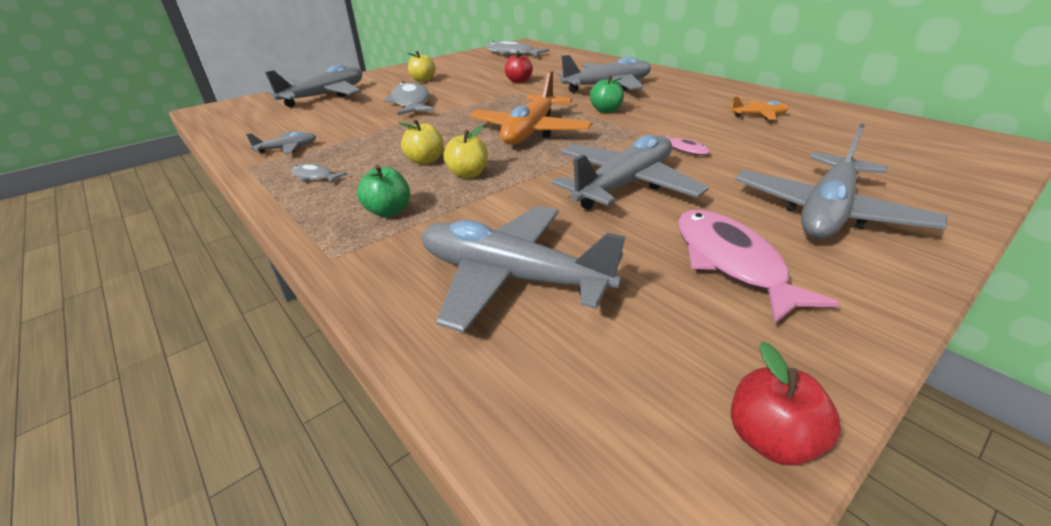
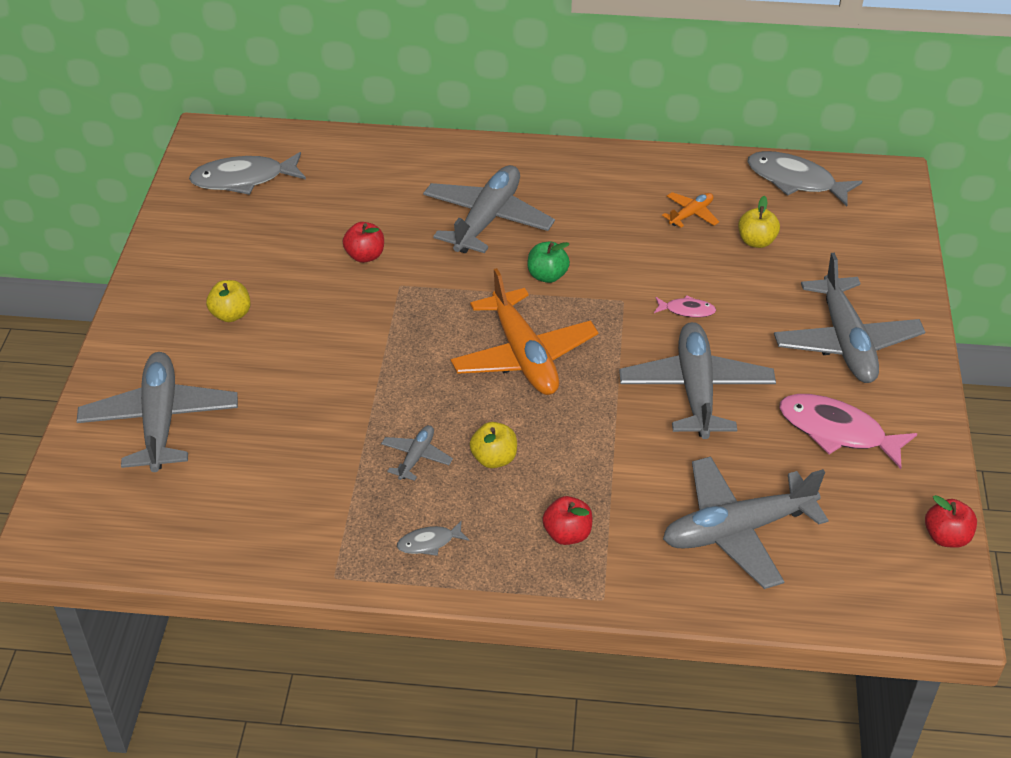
camera: 45 degrees left, 10 degrees up
(287, 149) = (320, 530): grey plane -> grey plane (416, 457)
(388, 211) = (567, 534): green apple -> red apple
(411, 103) = (307, 373): grey fish -> grey fish (795, 181)
(468, 174) = (560, 452): yellow apple -> yellow apple (756, 241)

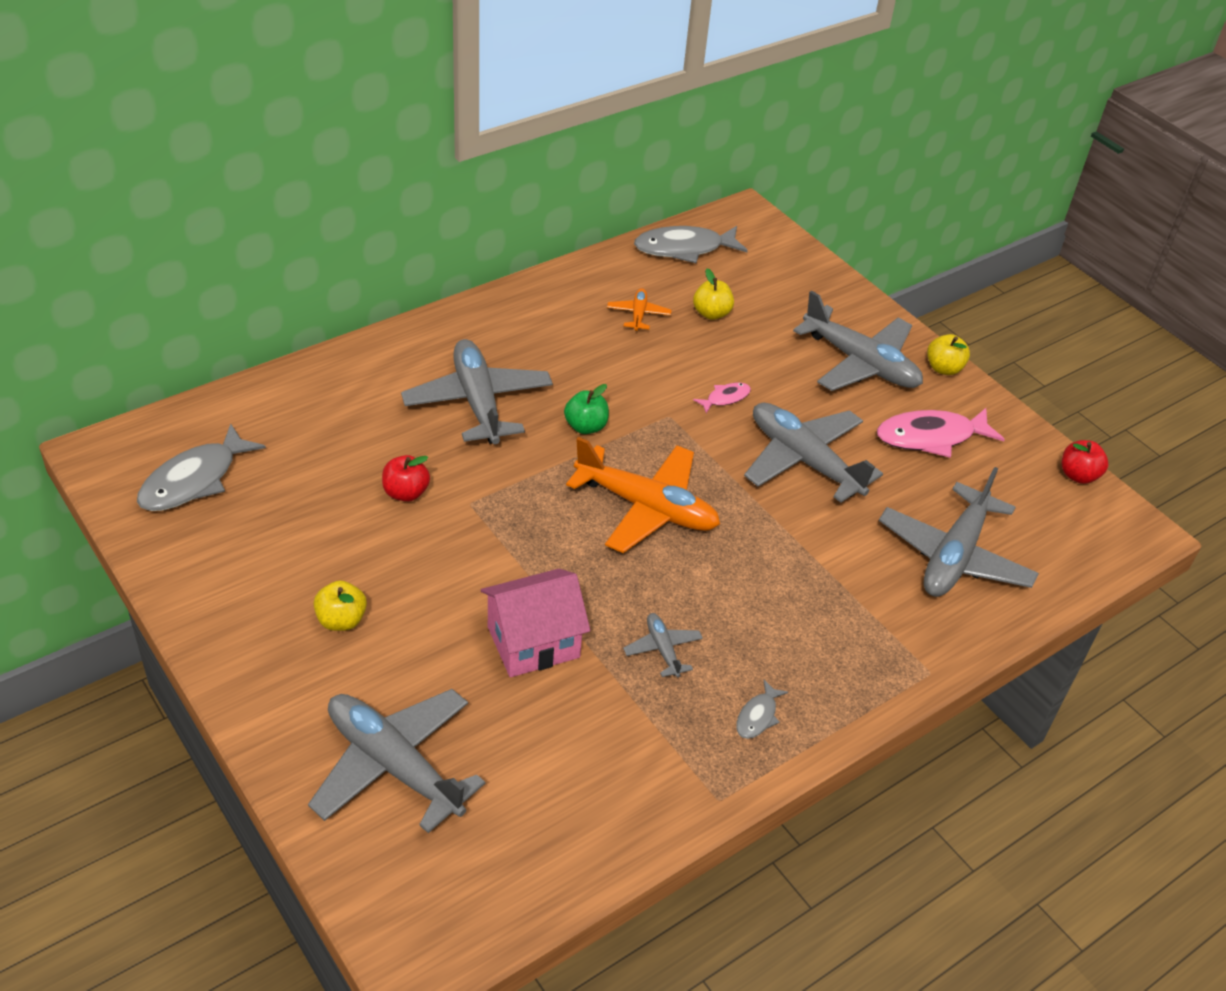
camera: 45 degrees left, 0 degrees up
(334, 399) = (533, 642): none -> pink house
(494, 459) = (724, 611): yellow apple -> yellow apple (943, 368)
(567, 534) = (848, 637): red apple -> none

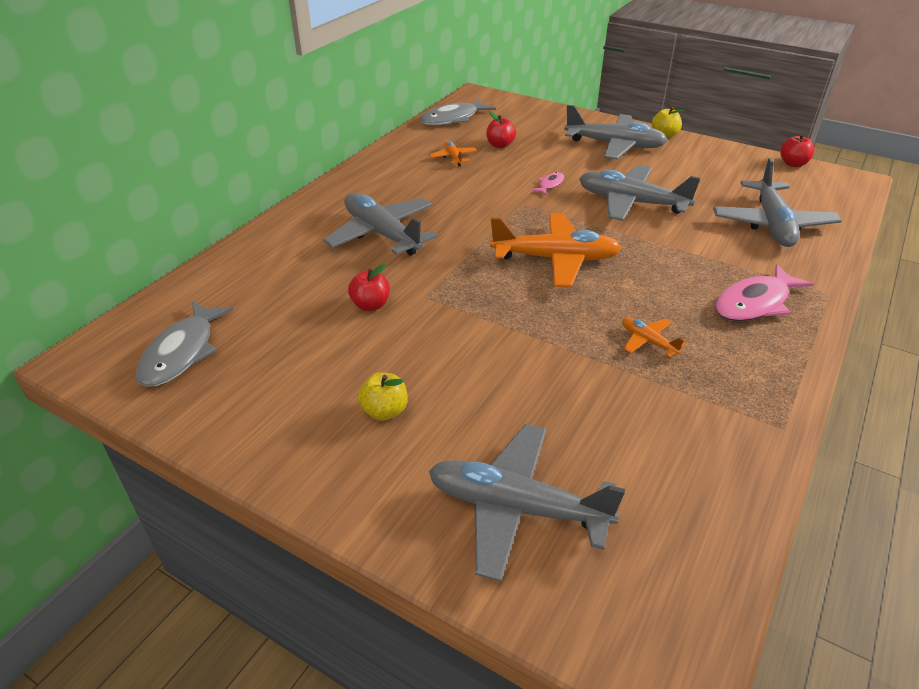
camera: 20 degrees left, 5 degrees down
(533, 642) = (551, 371): pink house -> none
(586, 426) = (471, 226): green apple -> none
(662, 649) = (648, 341): grey plane -> orange plane
(711, 313) = (500, 145): yellow apple -> red apple
(758, 716) = (753, 360): grey fish -> none
(931, 437) = (693, 169): pink fish -> pink fish (755, 303)

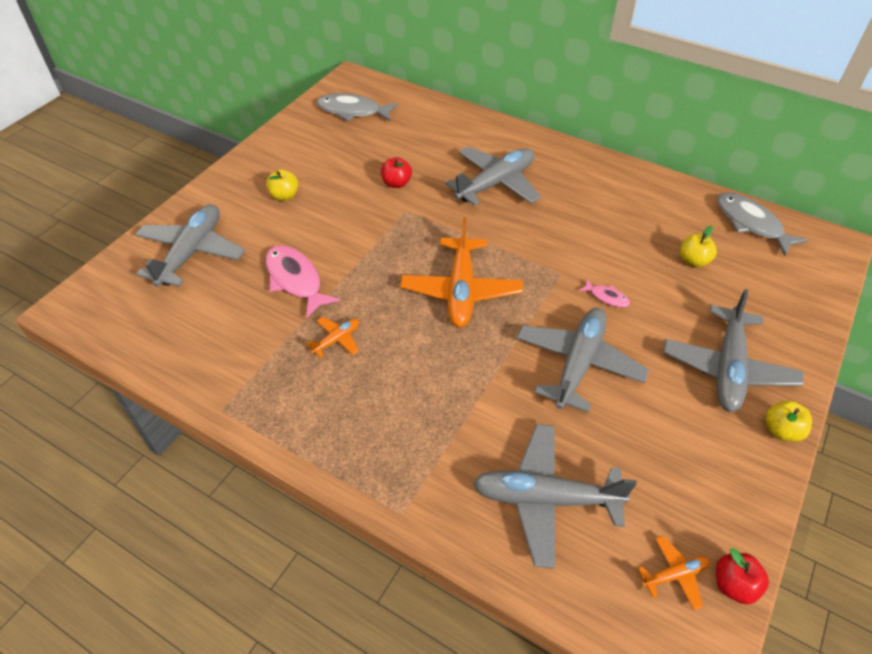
camera: 90 degrees right, 10 degrees up
(453, 157) = (651, 224): orange plane -> orange plane (674, 575)
(500, 145) = (693, 261): red apple -> yellow apple
(755, 303) = (386, 435): pink fish -> pink fish (296, 280)

